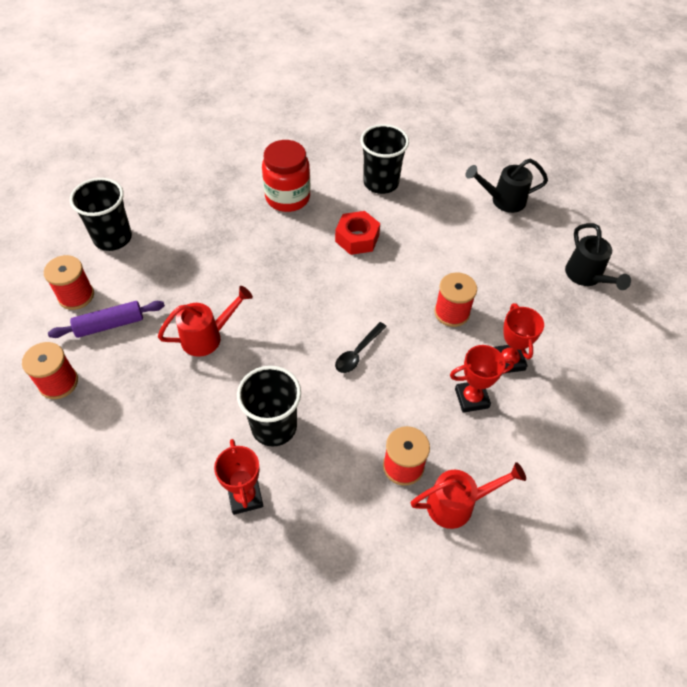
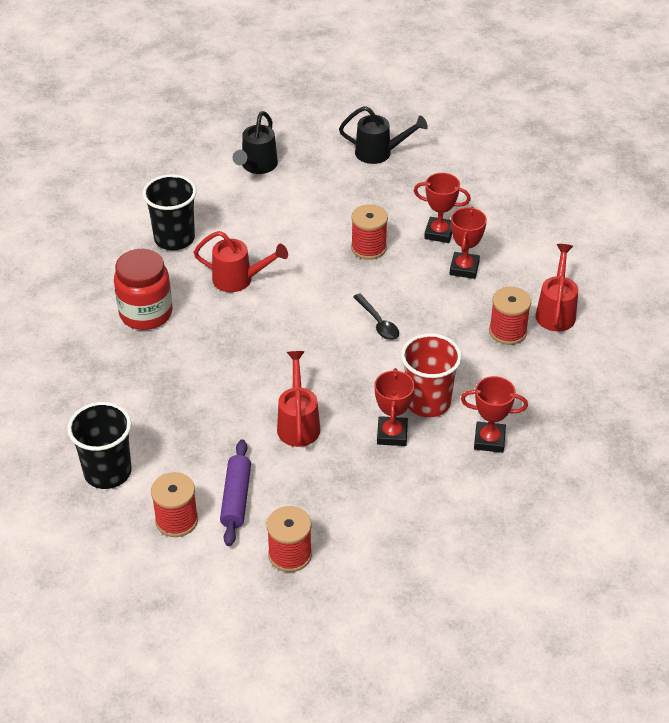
camera: 65 degrees left, 10 degrees down
(221, 411) = (392, 434): none -> red trophy
(274, 426) = (428, 402): black cup -> red cup
(357, 238) = (239, 280): red nut -> red watering can

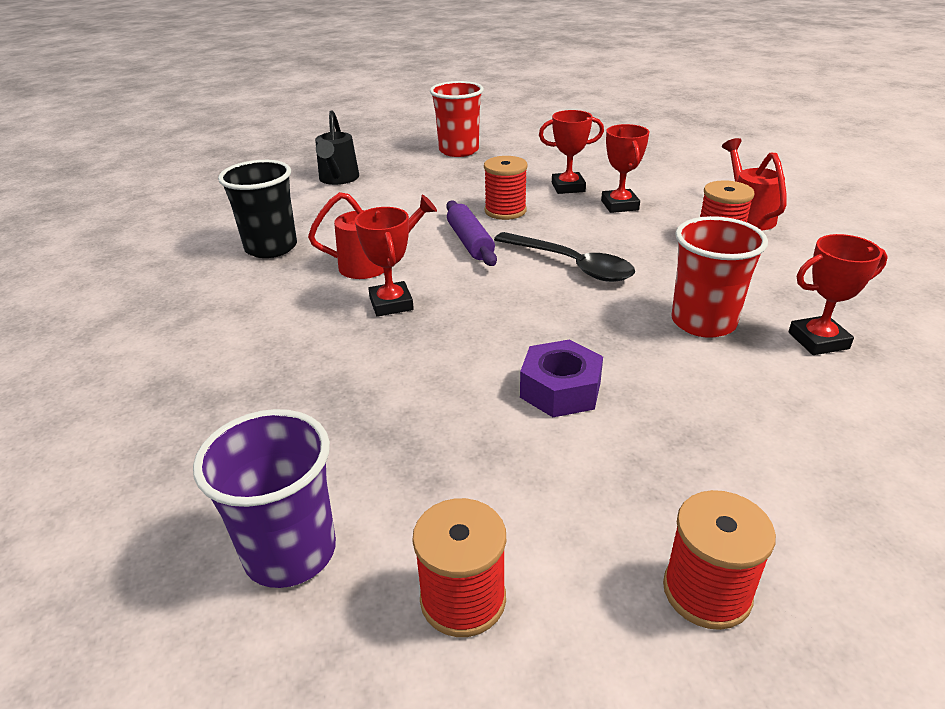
camera: 20 degrees left, 10 degrees down
(107, 472) = (290, 552): black cup -> purple cup
(146, 313) = (265, 322): red jar -> none
(236, 498) = (544, 523): purple rolling pin -> purple rolling pin (470, 242)
(298, 423) = (560, 390): red watering can -> purple nut
(378, 323) = (571, 265): black spoon -> black spoon, size x1.64
(379, 153) = (459, 151): black watering can -> red cup
(392, 434) = (695, 367): red trophy -> red trophy (391, 304)

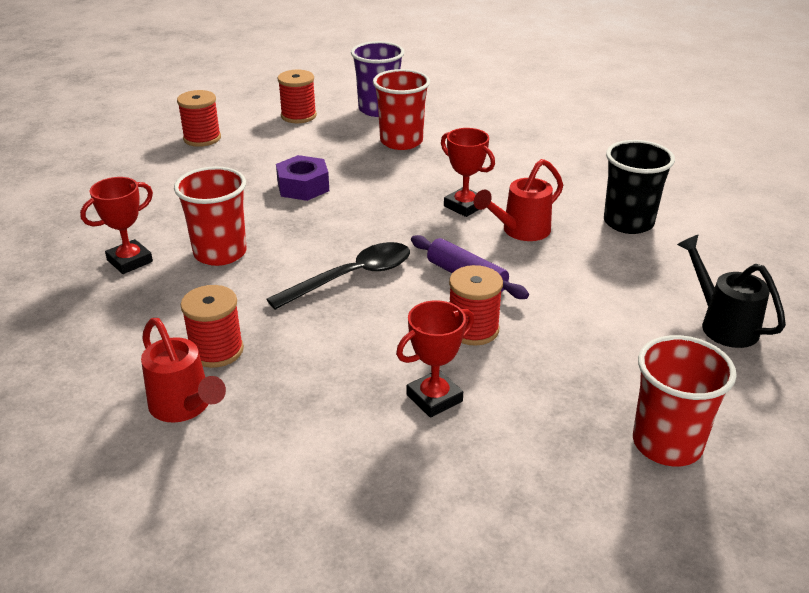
camera: 150 degrees right, 0 degrees up
(347, 436) = (401, 141): none -> red cup
(571, 265) = (352, 277): black spoon -> black spoon turned 135 degrees clockwise
(619, 205) = (349, 380): red trophy -> none

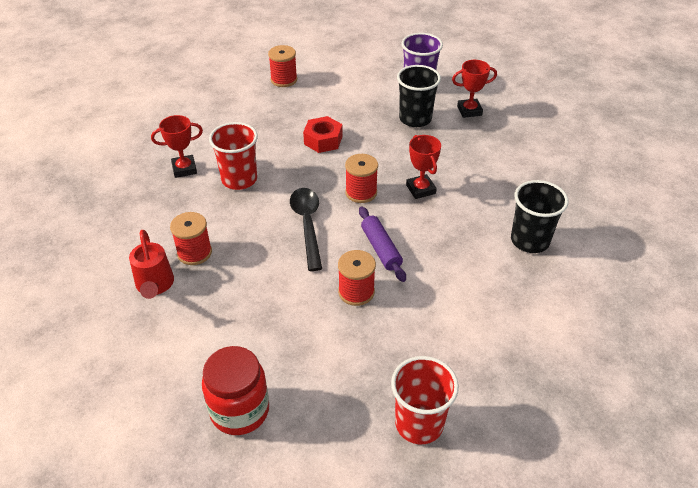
camera: 25 degrees right, 10 degrees up
(298, 116) = (359, 76): red spool -> red spool (361, 192)
(303, 187) = (323, 140): purple nut -> red nut
(352, 277) = (307, 224): black spoon -> black spoon turned 90 degrees counterclockwise
(401, 141) = (415, 119): red cup -> black cup
(426, 515) = (239, 410): none -> red jar
(434, 398) = (297, 334): red trophy -> red trophy (469, 111)
(520, 231) = (445, 223): red watering can -> none
(722, 324) = (532, 349): black watering can -> none

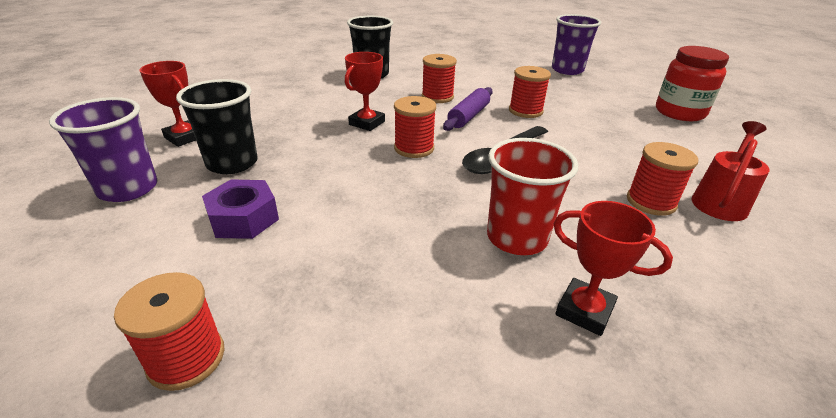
camera: 130 degrees left, 10 degrees down
(323, 140) = (351, 210): red nut -> none
(353, 109) = (244, 218): none -> purple nut
(419, 423) = (567, 70): red cup -> purple cup
(436, 254) = (437, 97): none -> red spool

